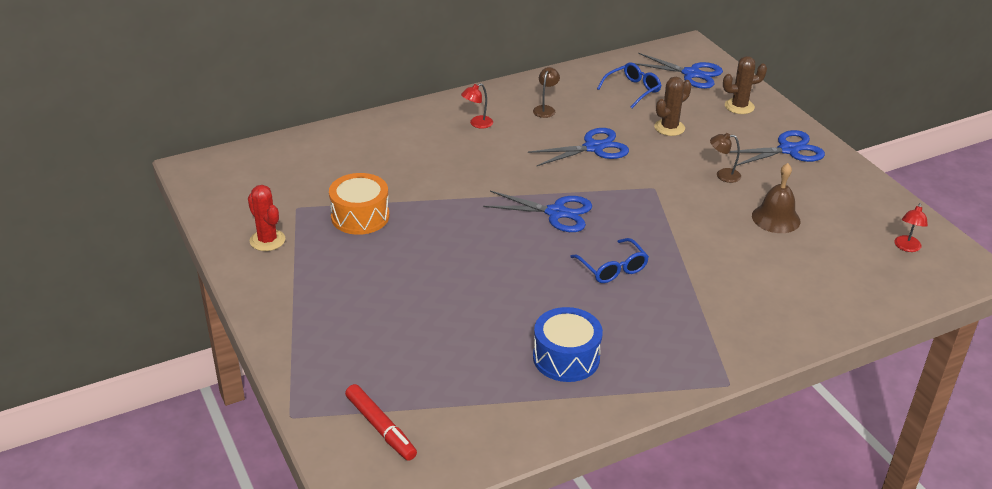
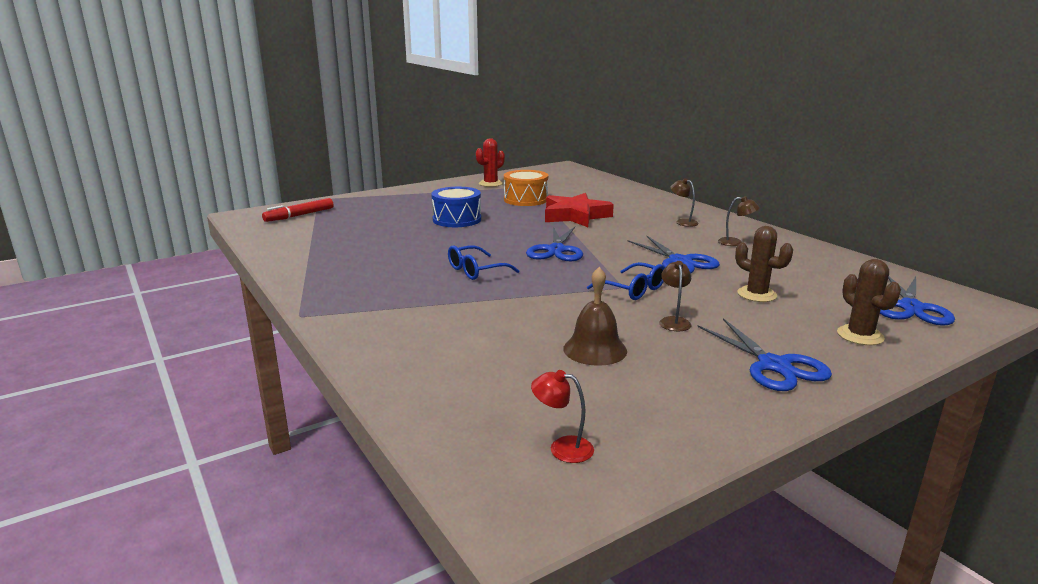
camera: 85 degrees right, 15 degrees down
(440, 187) = (575, 216): none -> red star
(477, 124) = (682, 222): red lamp -> brown lamp
(566, 358) = (354, 257): blue drum -> blue drum (457, 219)
(633, 90) = (823, 277): blue glasses -> blue glasses (633, 290)

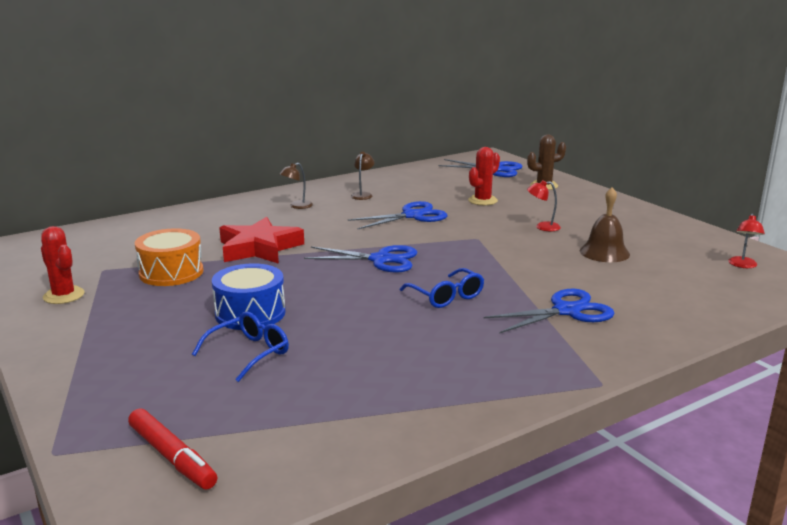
camera: 90 degrees left, 0 degrees up
(633, 290) = (483, 235): blue glasses -> blue glasses (249, 353)
(674, 321) = (542, 227): brown lamp -> red lamp
(757, 294) = (482, 200): brown cactus -> red cactus
(773, 365) = (599, 209): blue scissors -> blue scissors (566, 311)

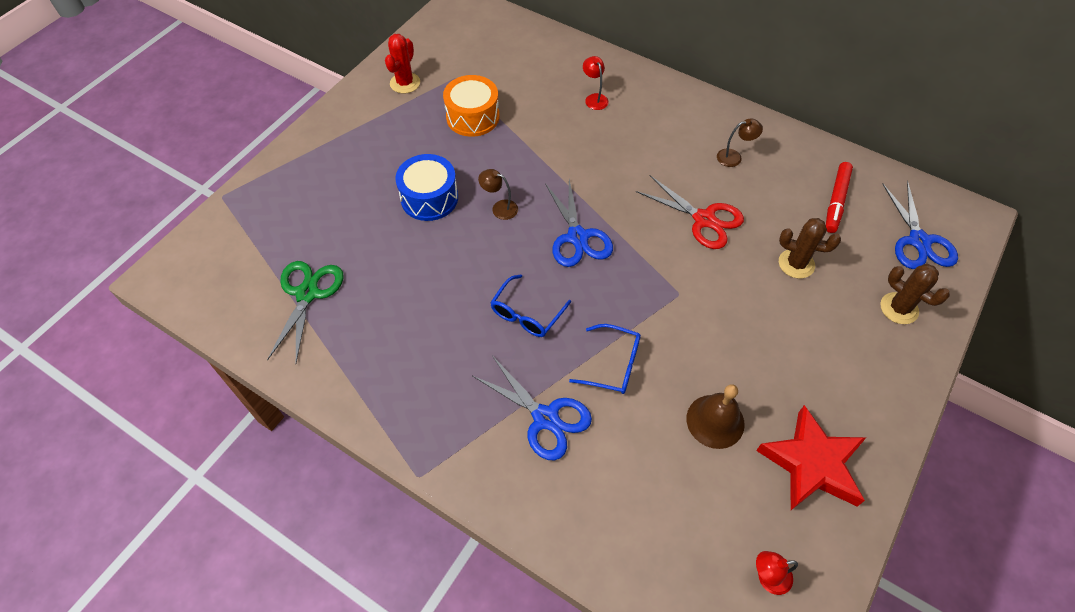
camera: 65 degrees right, 35 degrees up
(172, 457) = (235, 252): red marker -> red marker (836, 201)
(249, 353) = (370, 227): blue glasses -> blue glasses (613, 365)
(259, 248) = (551, 144): red star -> red star (812, 464)
(297, 206) = (664, 123): brown lamp -> brown lamp (499, 208)
(304, 410) = (307, 294): none -> green scissors
(412, 216) = (704, 219): blue scissors -> red scissors
(482, 200) = (796, 264): red cactus -> brown cactus
(542, 227) = (752, 343): red lamp -> red lamp (594, 98)

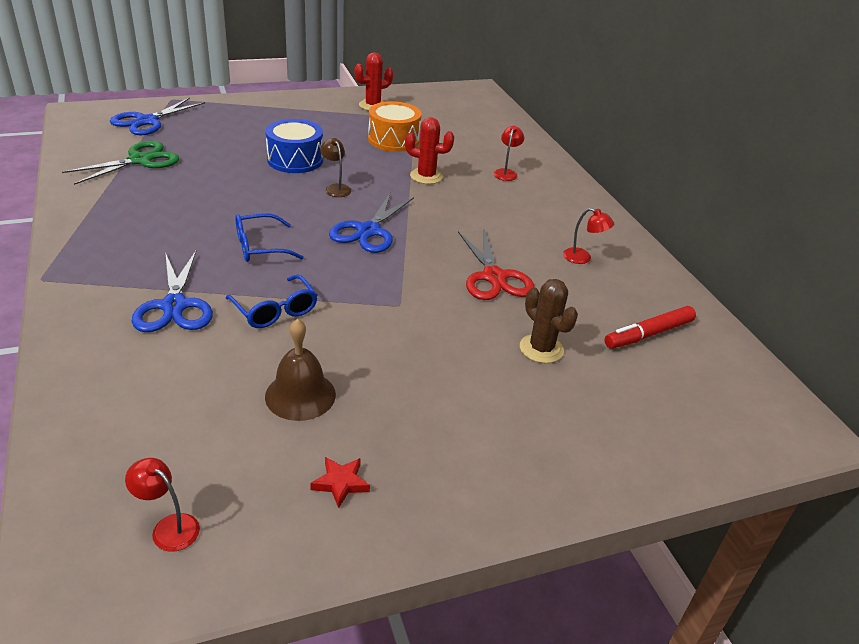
camera: 35 degrees right, 20 degrees down
(546, 145) = (426, 176): none -> red cactus
(734, 157) = (583, 258): brown lamp -> red lamp
(812, 464) = (340, 483): red star -> red star, size x0.42
(899, 308) = (609, 440): brown cactus -> none
(918, 241) = (707, 409): blue scissors -> blue scissors (147, 121)

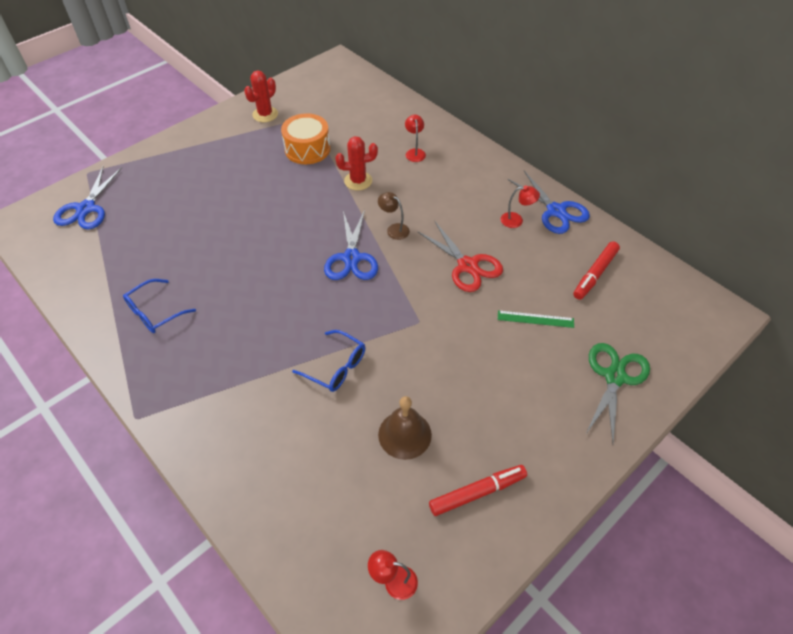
camera: 20 degrees left, 15 degrees up
(140, 160) = (116, 257): green scissors -> green scissors (615, 377)
(174, 306) = (259, 397): blue scissors -> blue scissors (556, 211)
(259, 247) = (281, 310): blue glasses -> blue glasses (154, 313)
(295, 160) = (244, 204): blue drum -> none
(336, 188) = (297, 222): brown lamp -> brown lamp (394, 229)
(340, 483) = (477, 493): red star -> red marker
(541, 349) = (535, 319): brown cactus -> green ruler

